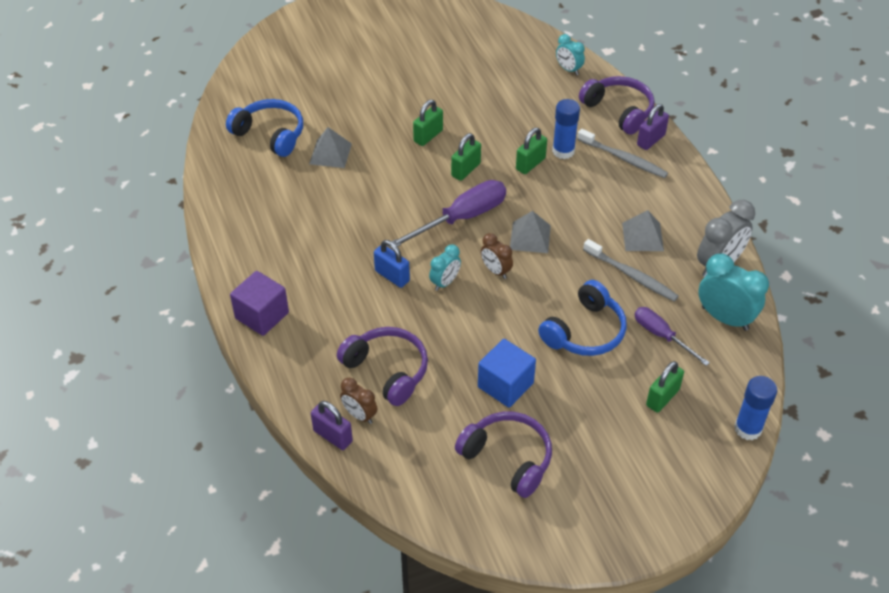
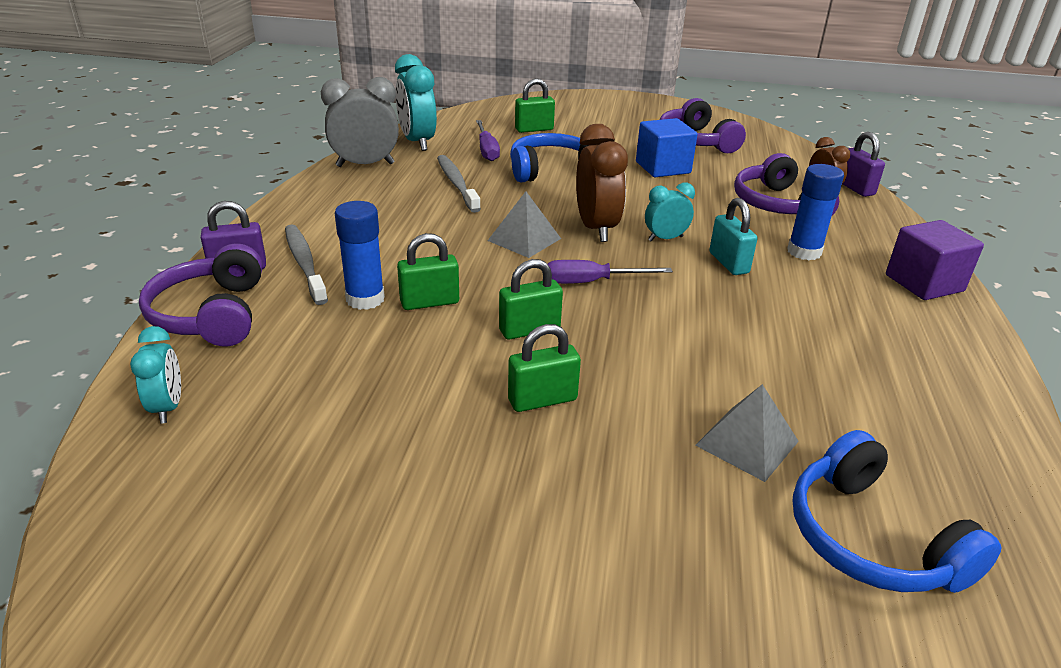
camera: 150 degrees left, 15 degrees down
(392, 276) = (728, 263): blue padlock -> turquoise padlock
(461, 218) = (591, 282): purple screwdriver -> purple screwdriver, size x0.61
(496, 271) = (596, 228): brown clock -> brown clock, size x1.73
(642, 236) = (401, 201): grey pyramid -> none
(748, 429) = (491, 105): blue glue stick -> blue glue stick (804, 252)

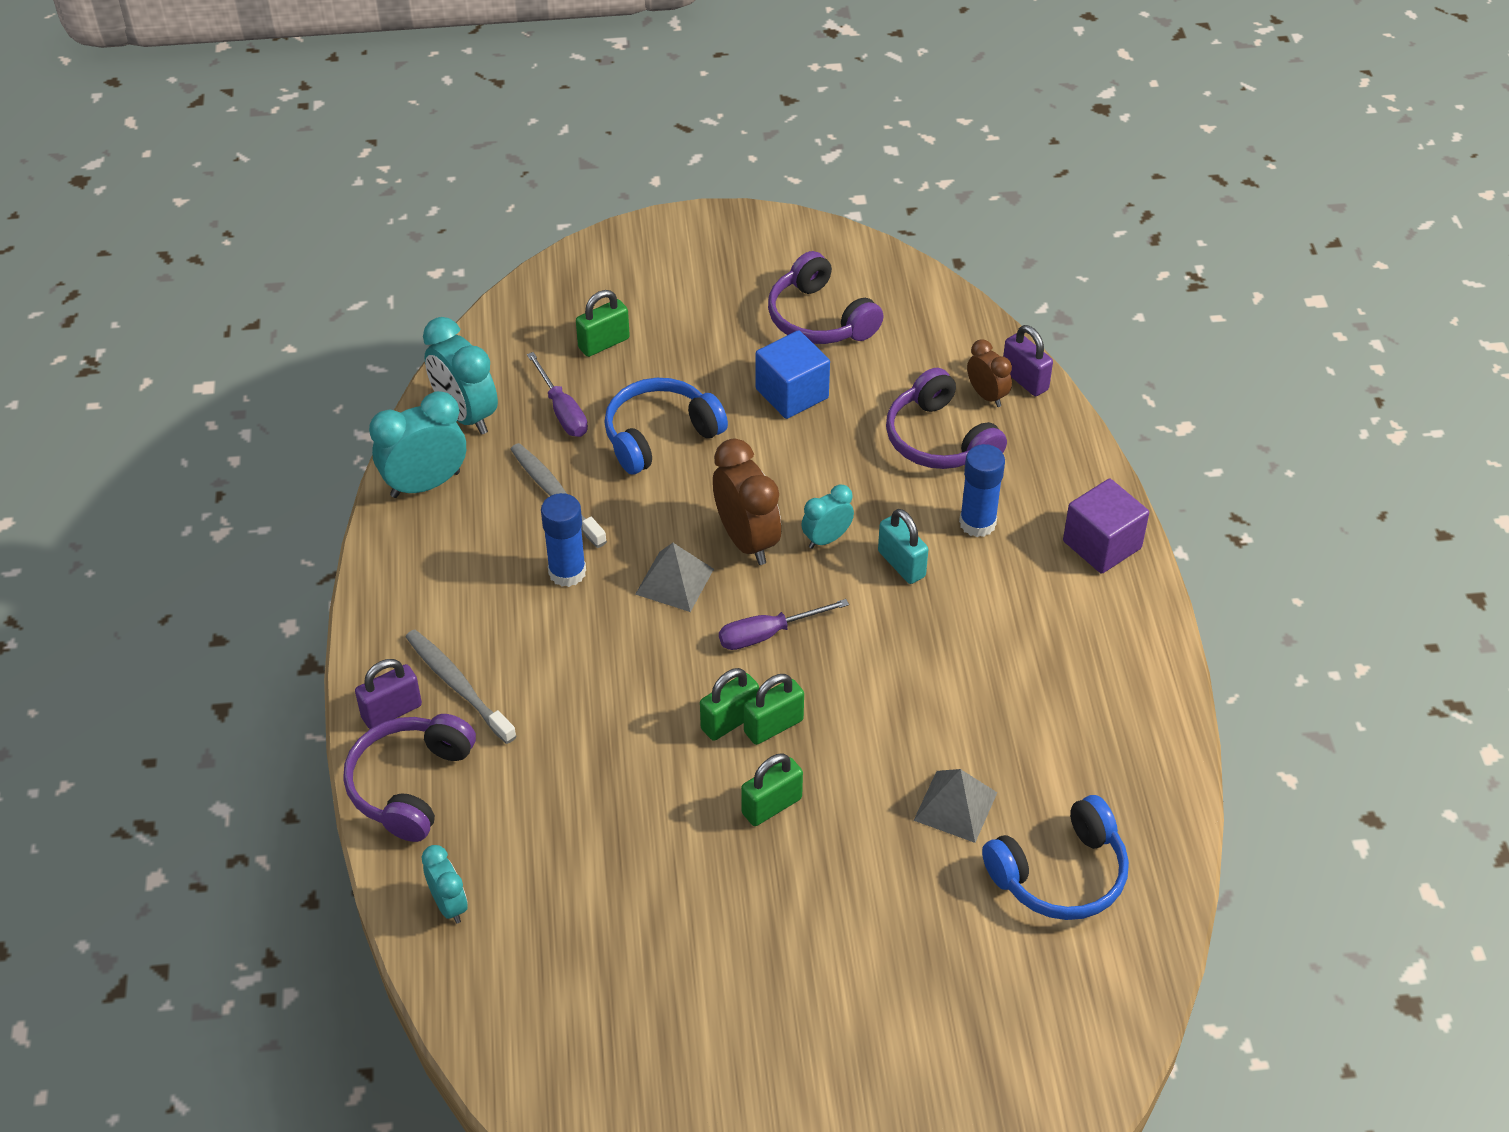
camera: 15 degrees left, 15 degrees up
(212, 314) = (410, 785): purple headphones -> purple headphones turned 45 degrees clockwise
(365, 165) = (425, 484): grey clock -> turquoise clock
(365, 299) = (550, 722): blue glue stick -> blue glue stick (567, 572)
(429, 302) = (617, 709): green padlock -> green padlock (773, 726)
(871, 538) = (1060, 874): blue headphones -> blue headphones turned 75 degrees counterclockwise

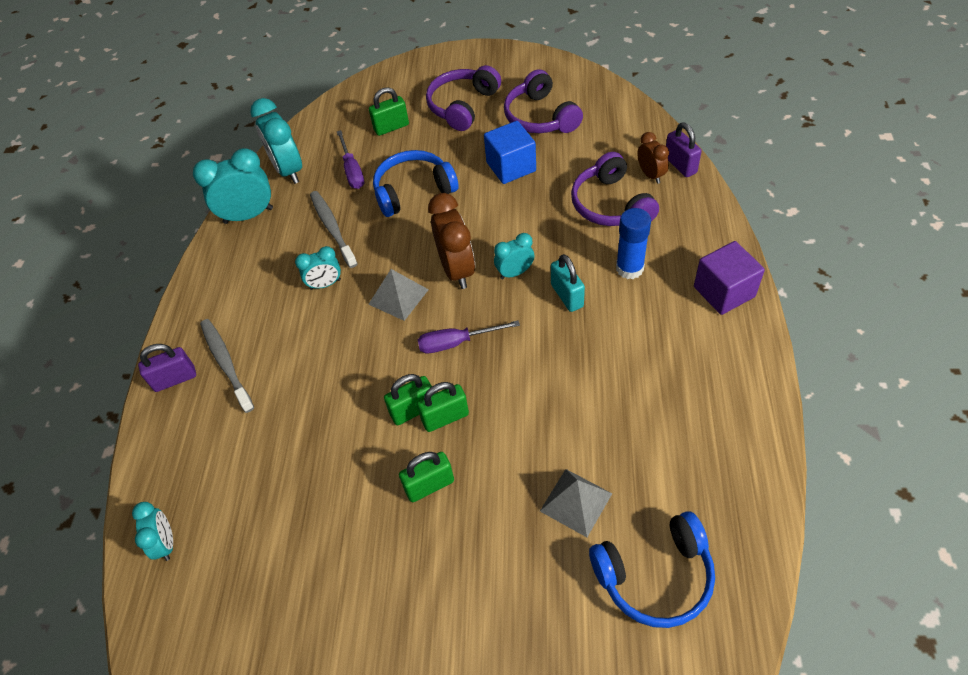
camera: 15 degrees right, 5 degrees up
(410, 785) = (169, 438): purple headphones -> purple headphones (463, 106)
(567, 572) = (325, 284): blue glue stick -> turquoise clock

